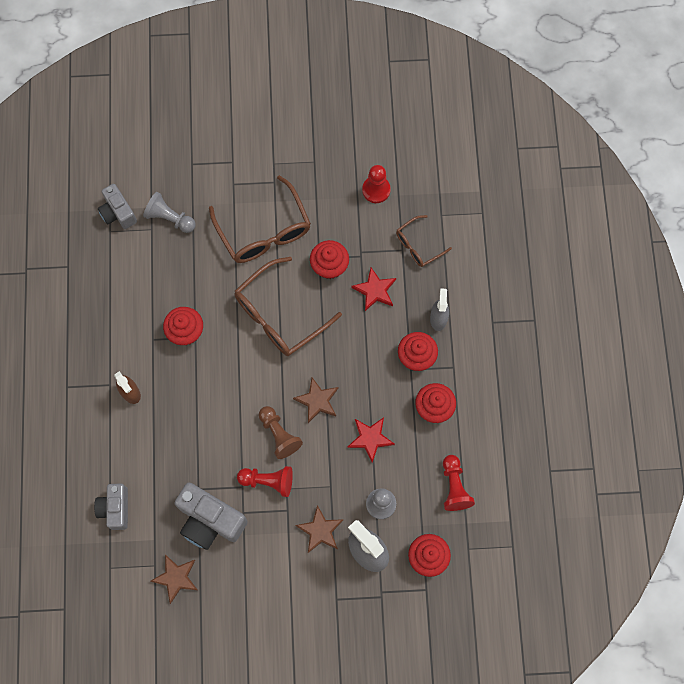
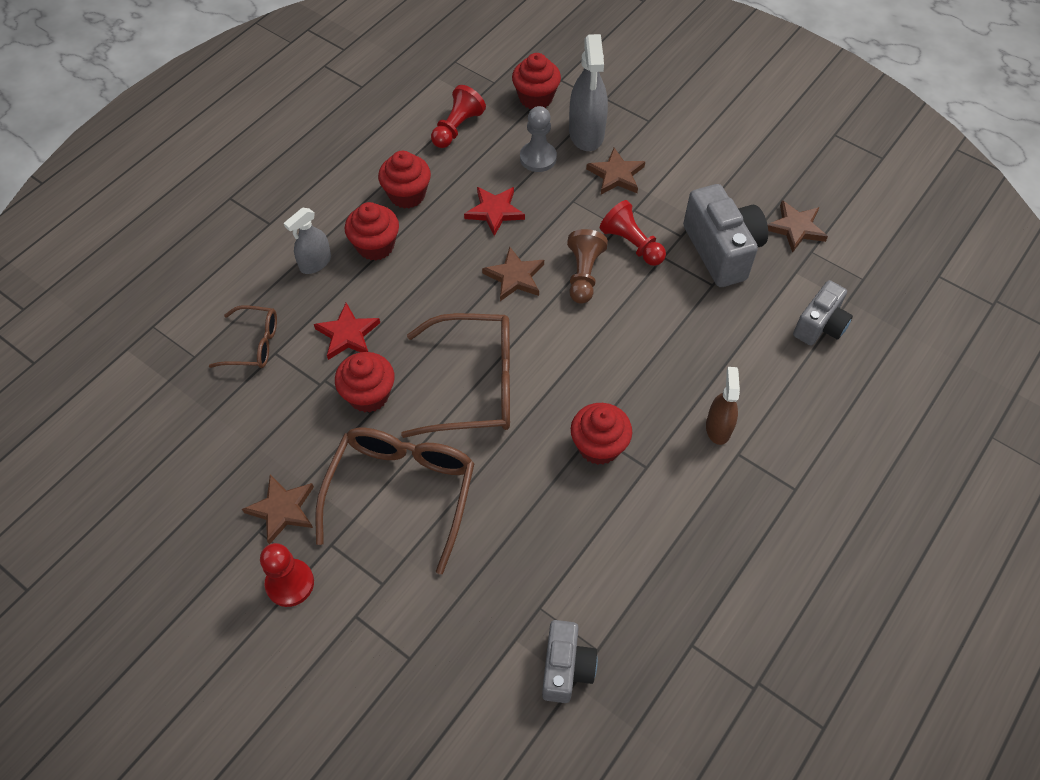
camera: 140 degrees left, 15 degrees down
(170, 218) = (503, 603): grey pawn -> none
(313, 179) = (282, 509): none -> brown star
(376, 190) = (228, 438): red pawn -> red pawn (290, 583)

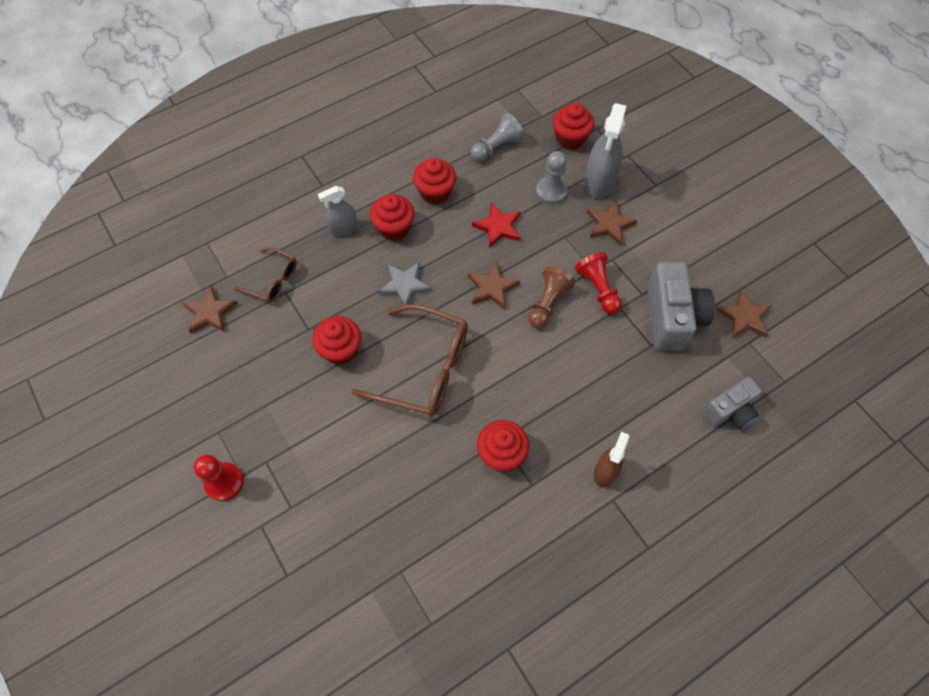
camera: 20 degrees right, 5 degrees up
(282, 509) = (242, 421): brown star -> brown star (210, 312)
(348, 334) = (345, 295): red star -> none
(401, 493) = (333, 439): brown glasses -> none
(414, 303) = (405, 285): none -> grey star
(457, 128) = (496, 147): red pawn -> grey pawn
(566, 668) = (401, 629): grey camera -> none

